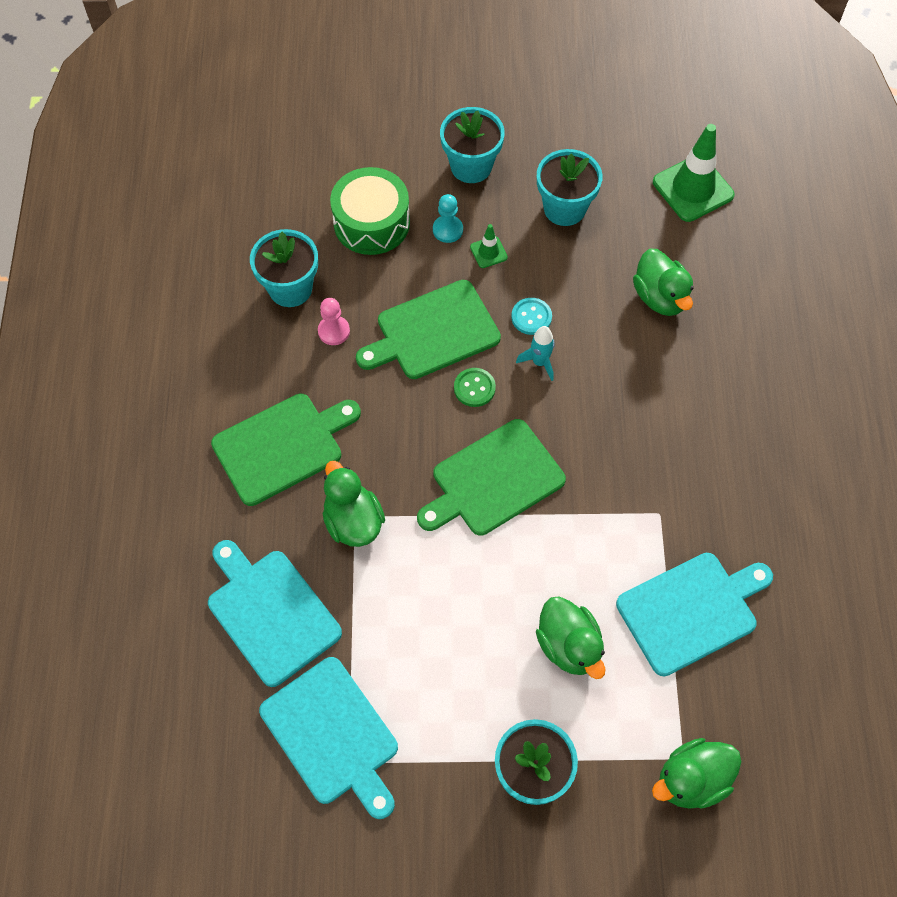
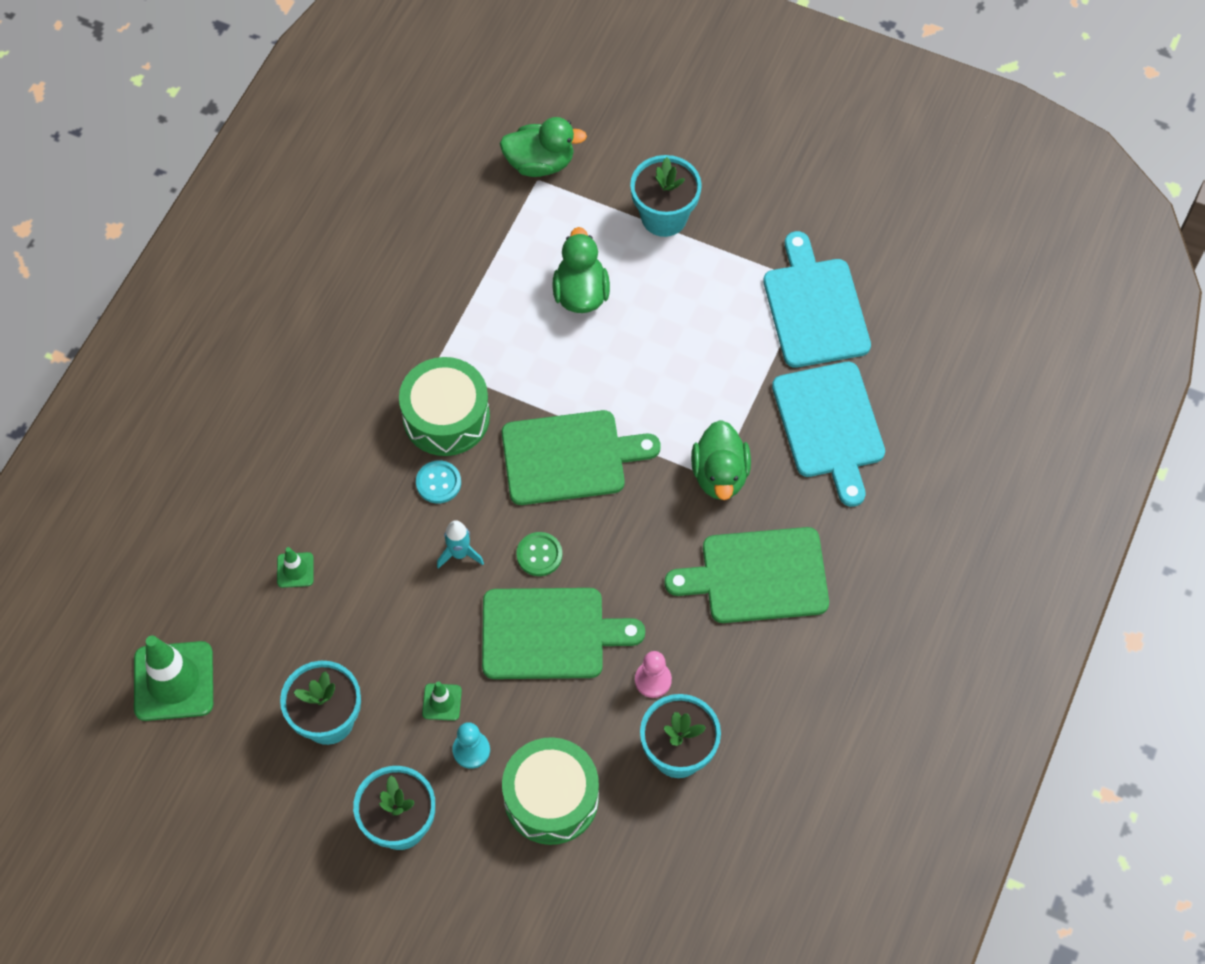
camera: 155 degrees left, 0 degrees up
(531, 317) = (439, 606): turquoise button -> turquoise button (438, 483)
(620, 470) = (446, 416): none -> green drum
(660, 297) = (295, 570): green duck -> green traffic cone
(691, 611) = (460, 277): turquoise cutting board -> none

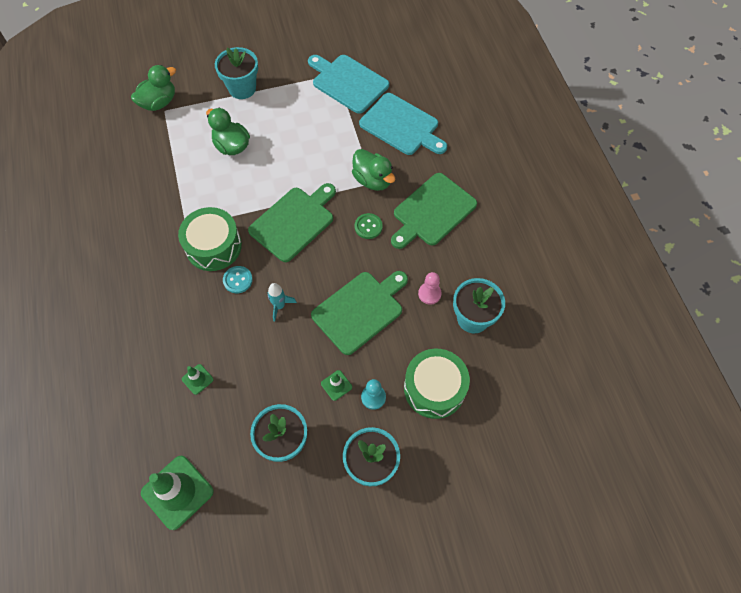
camera: 40 degrees left, 0 degrees up
(539, 555) = (320, 277): green button -> green button (368, 227)

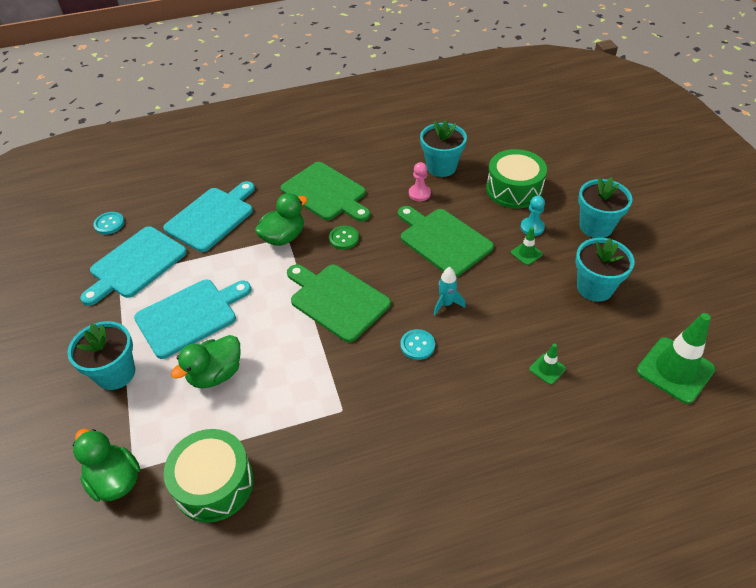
camera: 90 degrees left, 15 degrees down
(213, 246) = (372, 375): green drum -> green drum (214, 483)
(289, 124) = (190, 316): none -> turquoise cutting board
(396, 58) = (109, 224): none -> turquoise button

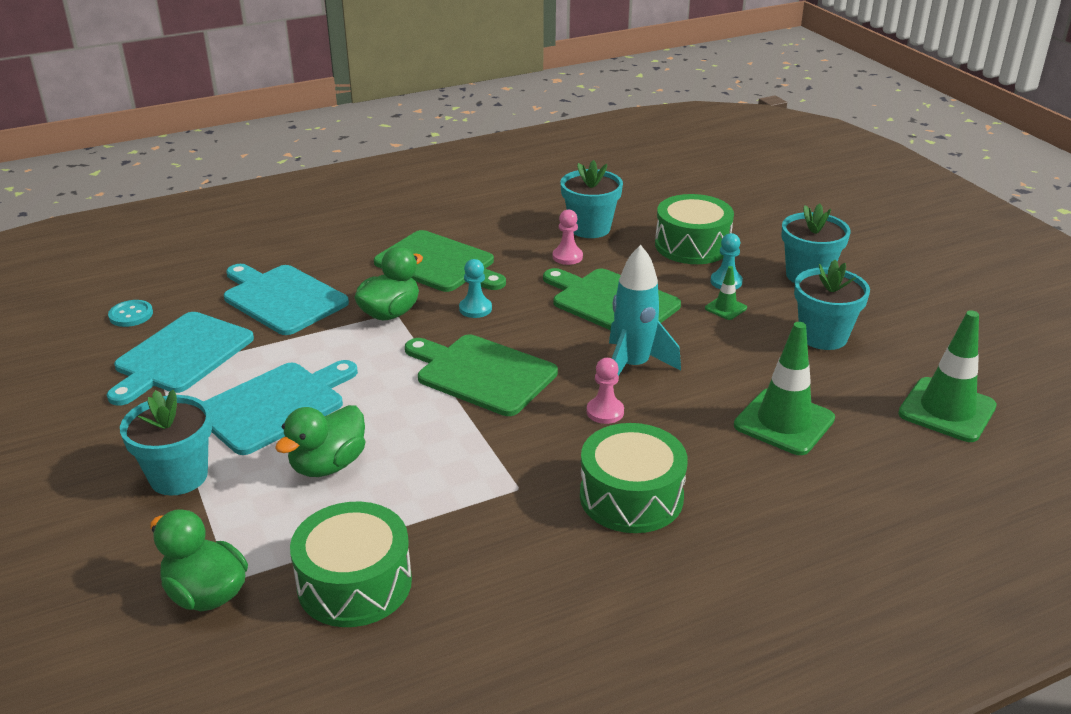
camera: 10 degrees left, 15 degrees down
(212, 217) = (282, 298): turquoise cutting board -> turquoise cutting board turned 75 degrees counterclockwise
(344, 238) = (475, 309): green button -> turquoise pawn
(417, 345) = (605, 412): turquoise button -> pink pawn
(420, 427) = (631, 497): none -> green drum
(446, 304) = (633, 367): turquoise rocket -> turquoise rocket, size x1.82
(547, 369) = (784, 422): green traffic cone -> green traffic cone, size x2.11

